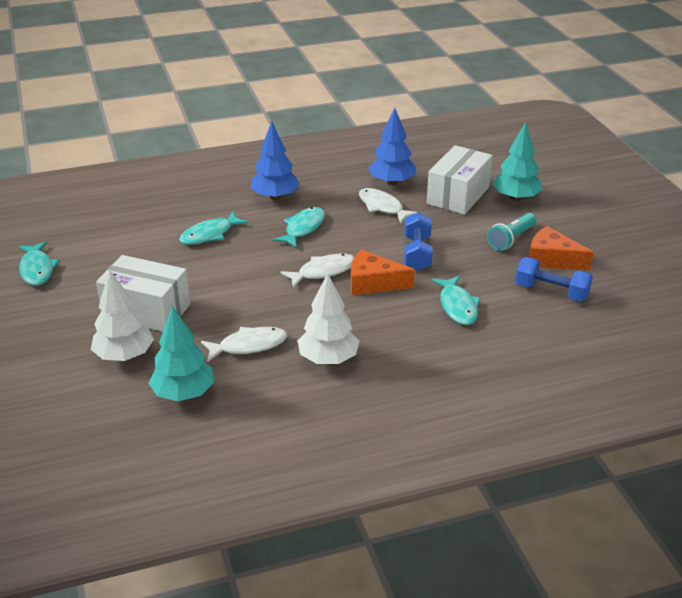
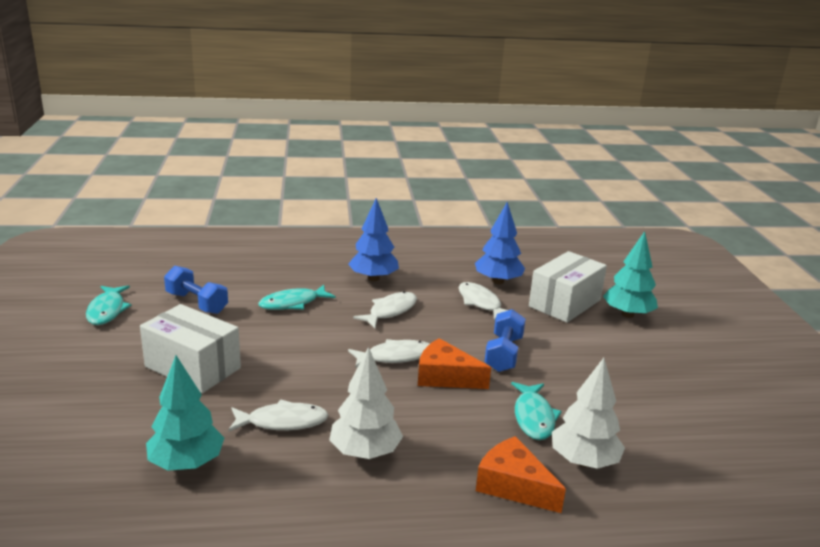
camera: 10 degrees right, 10 degrees down
(124, 356) = (145, 410): white tree -> white tree (583, 461)
(303, 228) = (390, 311): turquoise fish -> white fish
(511, 239) = (613, 355): turquoise flashlight -> none
(551, 292) = (648, 419): blue dumbbell -> blue dumbbell (197, 303)
(552, 259) = (656, 383): orange cheese -> orange cheese (513, 485)

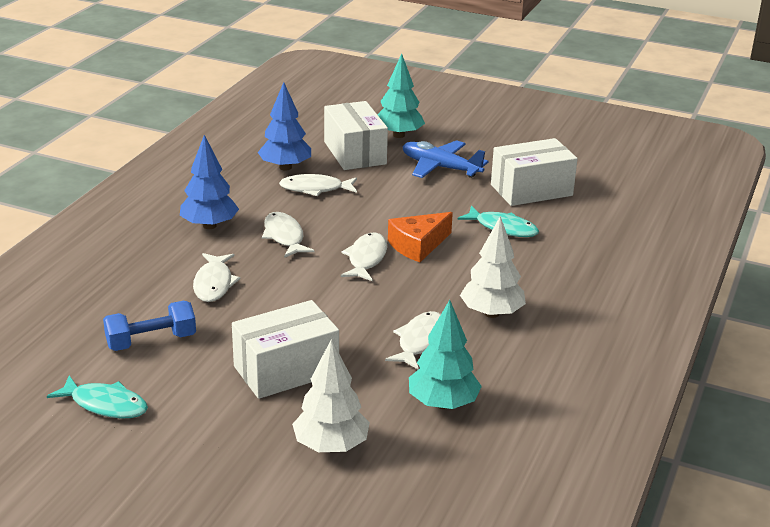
camera: 60 degrees left, 5 degrees up
(293, 303) = (214, 284): turquoise fish -> white fish
(503, 354) = (407, 208): blue dumbbell -> none
(513, 485) = (574, 265): orange cheese -> none
(583, 461) = (567, 229): white tree -> white tree (331, 446)
(601, 351) = (440, 167): none -> blue plane
(633, 416) = (531, 190): none -> white box

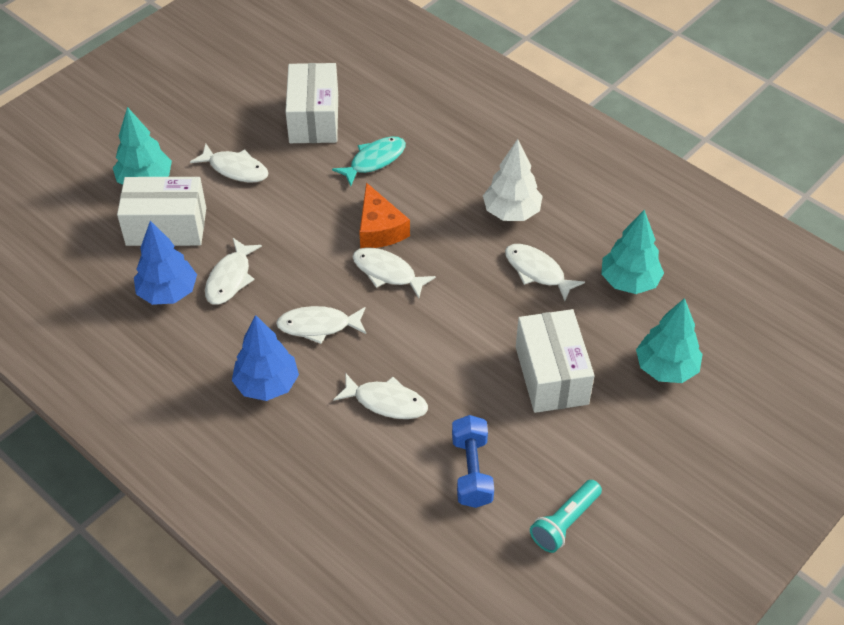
camera: 70 degrees left, 20 degrees up
(105, 404) = (565, 523): turquoise fish -> turquoise flashlight
(331, 446) = (666, 368): white tree -> turquoise tree
(440, 167) = (235, 169): blue plane -> white fish

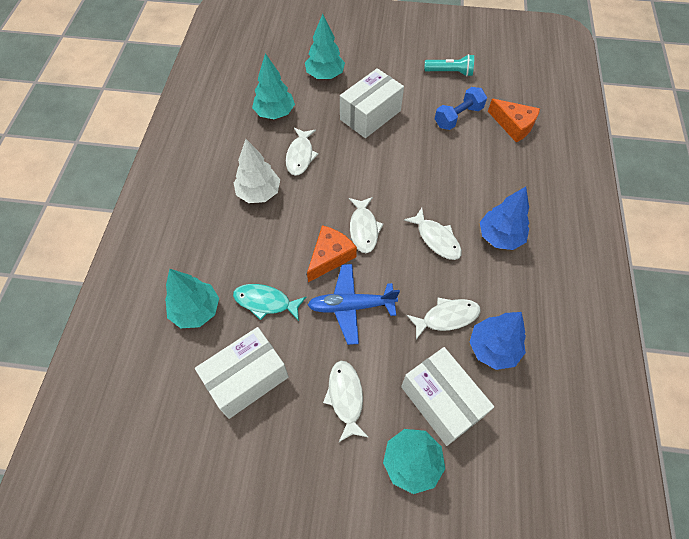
camera: 125 degrees left, 10 degrees up
(311, 216) = (351, 306): none -> blue plane
(386, 402) = (454, 173): white fish -> none
(404, 527) = (514, 125): none -> orange cheese
(410, 113) = (196, 310): none -> turquoise tree

